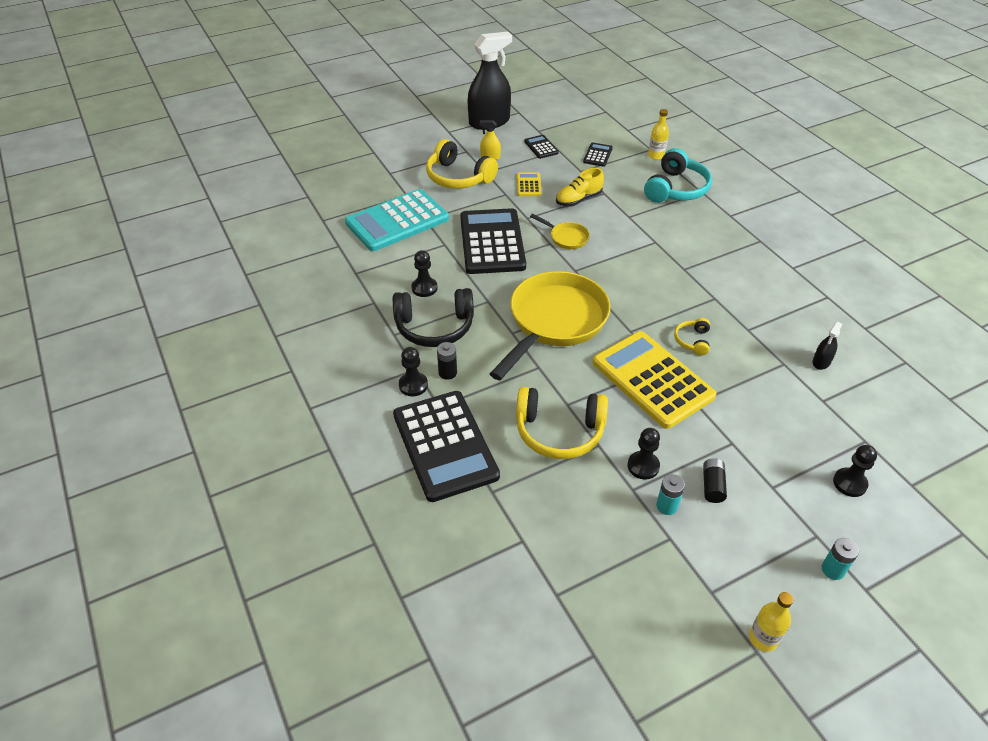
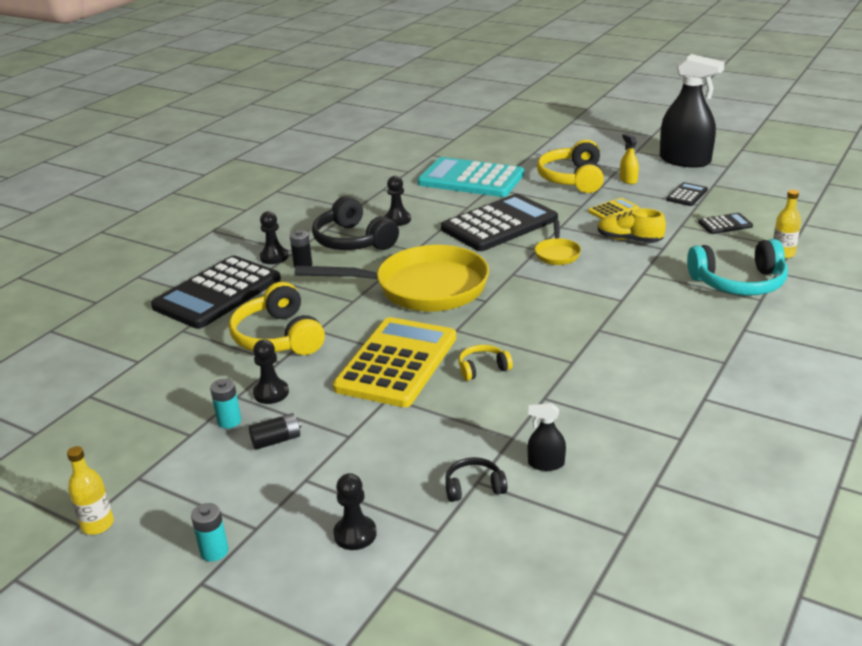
camera: 60 degrees right, 15 degrees down
(828, 405) = (474, 487): none -> black headphones

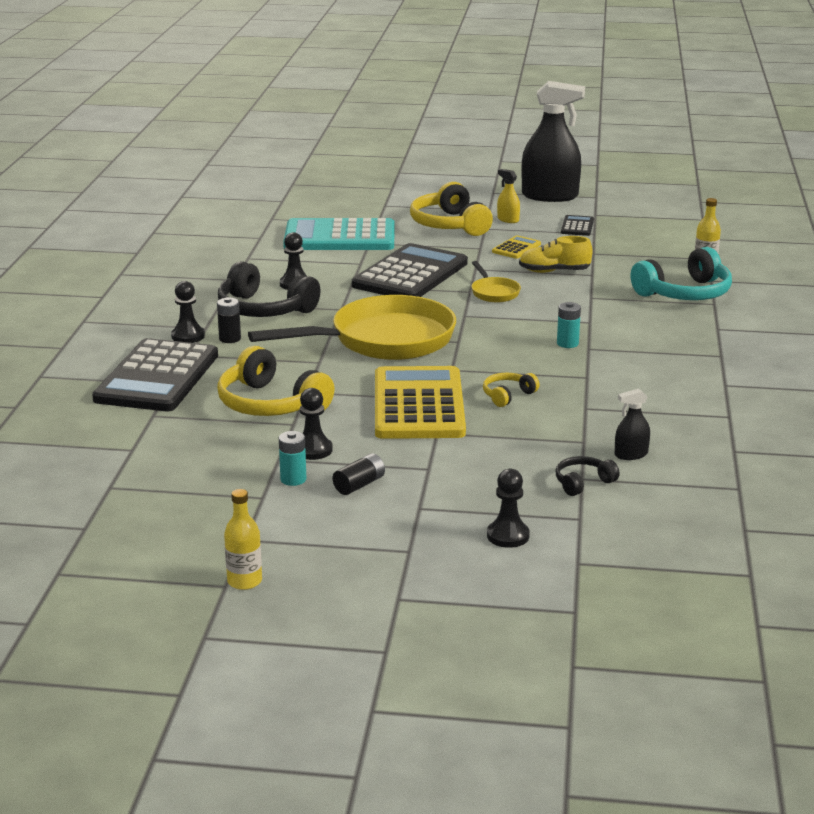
camera: 25 degrees left, 5 degrees down
(214, 551) = (387, 575): turquoise battery -> turquoise battery (567, 343)
(725, 224) = (634, 247): black calculator -> none

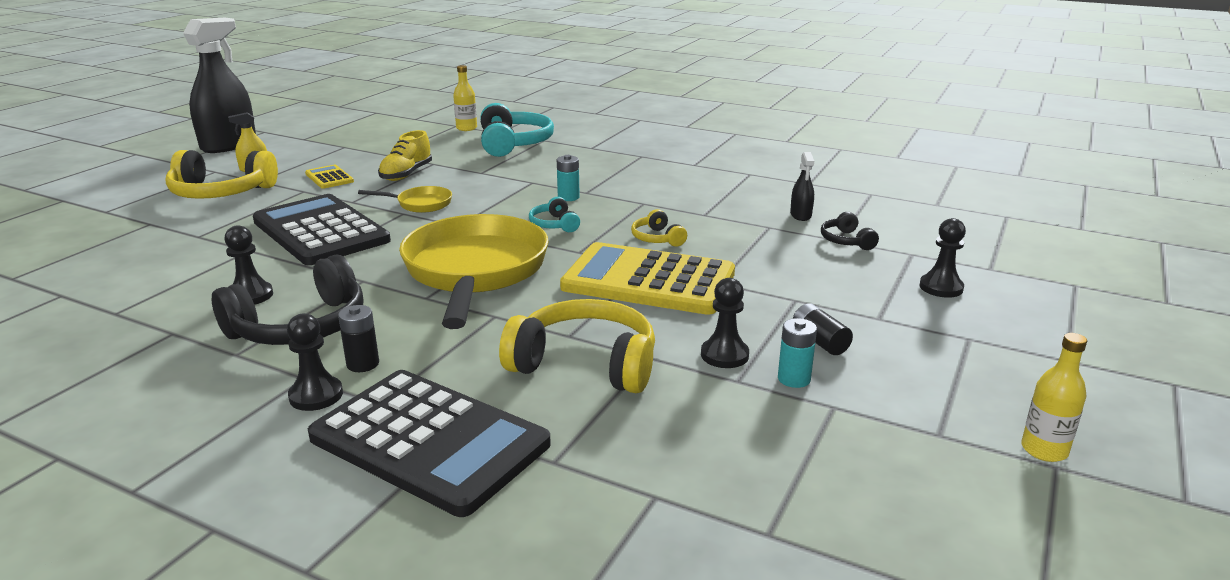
camera: 70 degrees left, 0 degrees up
(270, 404) = (585, 364): yellow headphones -> yellow headphones turned 135 degrees counterclockwise
(340, 237) = (152, 248): turquoise calculator -> none
(499, 350) = (554, 224): none -> turquoise headphones
(577, 226) = (318, 149): black calculator -> none

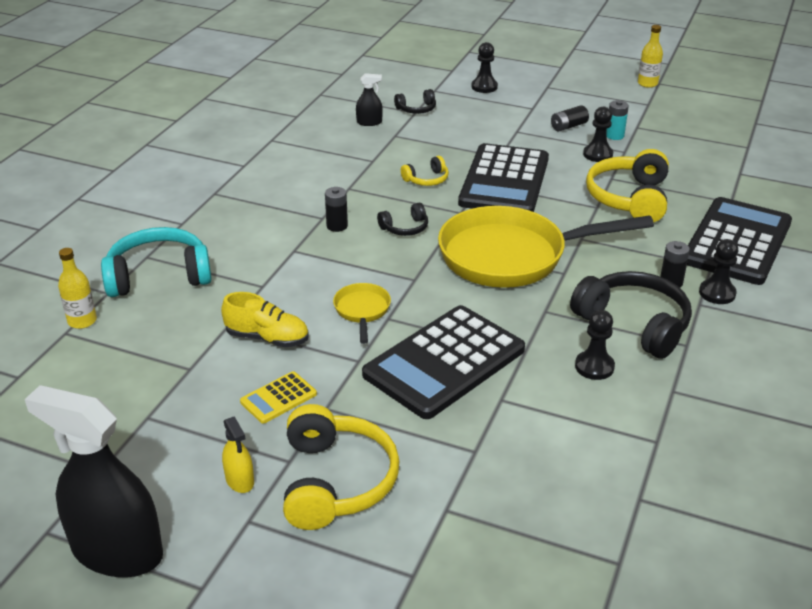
camera: 95 degrees left, 10 degrees up
(554, 224) = (405, 228): turquoise headphones -> black headphones
(568, 197) = (337, 226): turquoise battery -> black battery
(648, 280) = (504, 181): yellow calculator -> black calculator

